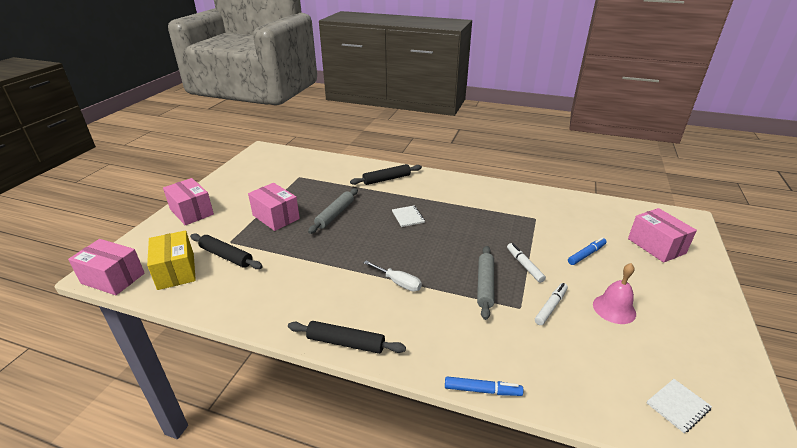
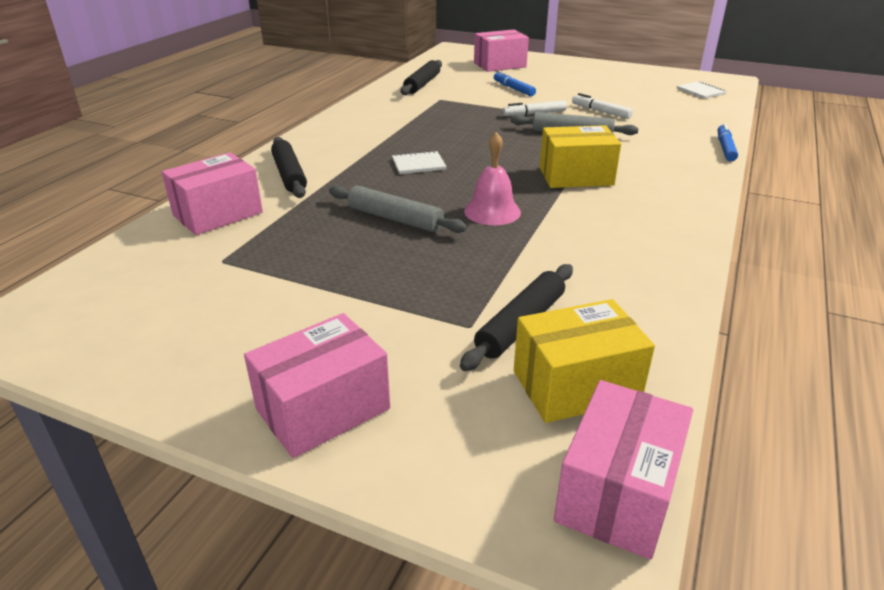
camera: 85 degrees left, 0 degrees up
(276, 217) = (386, 278): pink box -> pink box (218, 214)
(346, 343) = (696, 209): black rolling pin -> black rolling pin (422, 84)
(398, 283) = (576, 176): white screwdriver -> yellow box
(614, 309) = (596, 91): pink bell -> pink bell (492, 211)

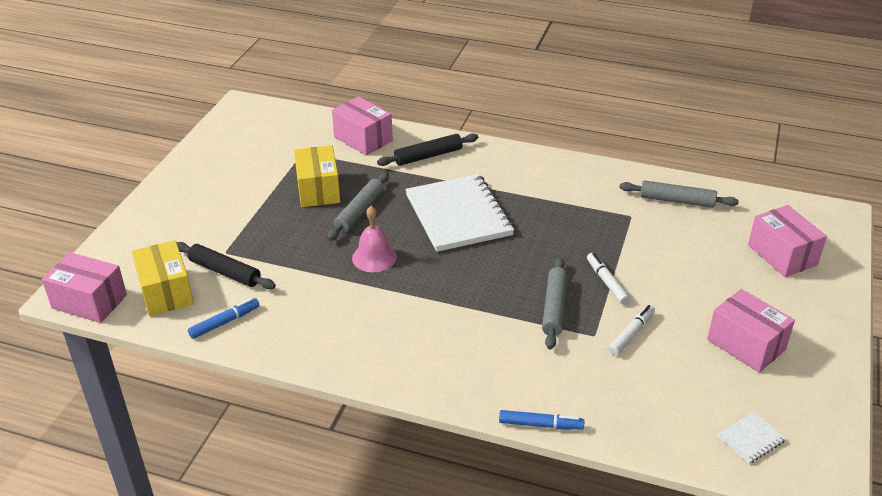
camera: 85 degrees right, 5 degrees up
(323, 409) = (164, 209): pink box -> pink box (746, 344)
(418, 164) = (458, 215): white notebook -> white notebook, size x2.42
(422, 84) = (677, 201): black rolling pin -> grey rolling pin
(513, 89) = (688, 267): blue marker -> blue marker (224, 322)
(576, 176) = (447, 305): yellow box -> yellow box (318, 190)

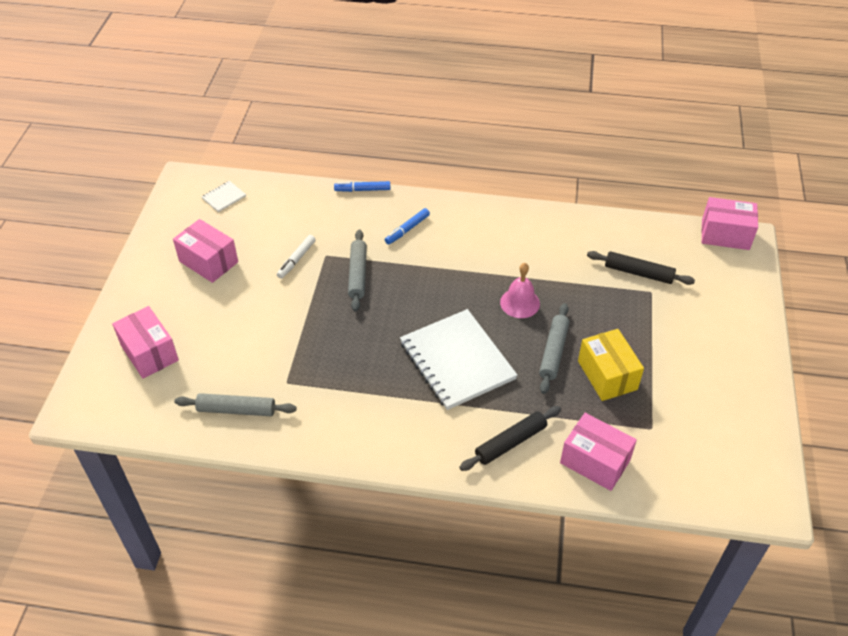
camera: 170 degrees right, 10 degrees up
(166, 292) = (673, 249): yellow box -> none
(224, 322) = (610, 231): blue marker -> blue marker (407, 230)
(606, 282) = (314, 303): white marker -> none

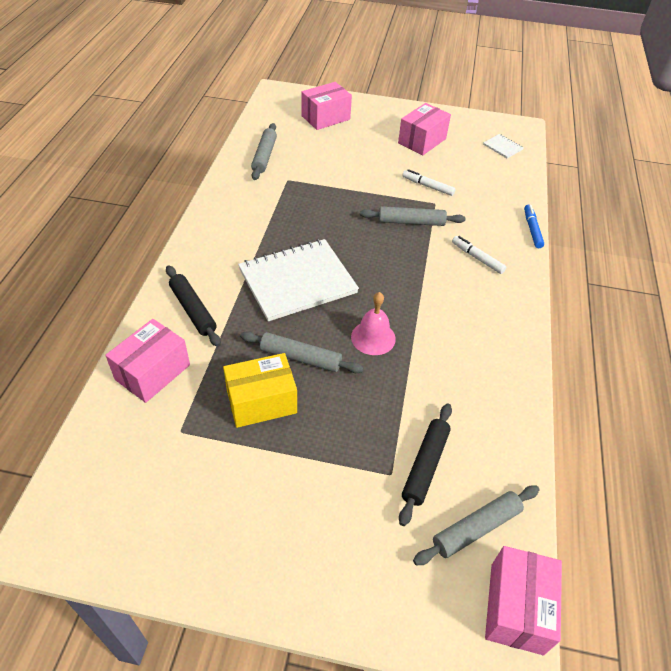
camera: 90 degrees right, 0 degrees up
(407, 230) = (477, 258): blue marker -> white marker
(678, 249) = (476, 528): none -> grey rolling pin

